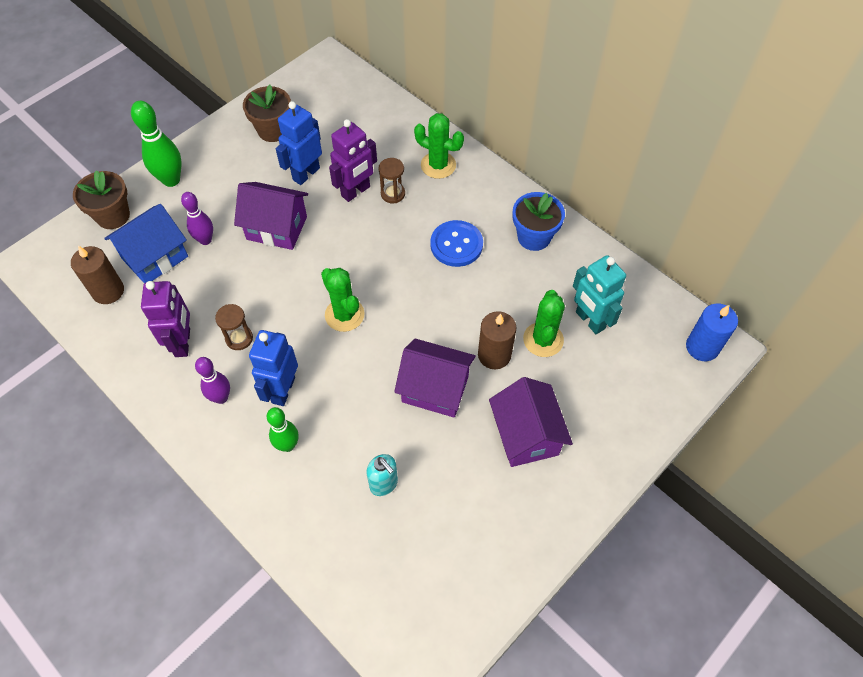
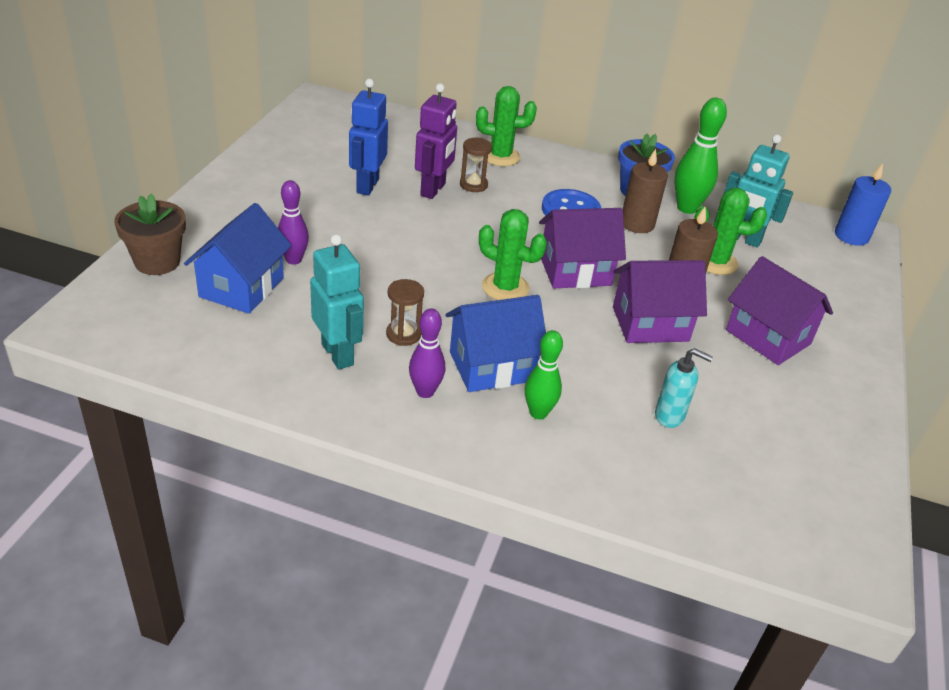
camera: 30 degrees left, 20 degrees down
(108, 291) = (202, 330): brown candle -> brown candle (637, 224)
(171, 180) = (210, 218): green bowling pin -> green bowling pin (687, 208)
(183, 342) = (338, 354): purple robot -> turquoise robot
(273, 130) = (301, 159): brown flower pot -> none
(277, 228) = (370, 234): purple house -> purple house (575, 271)
(283, 390) = (491, 366): blue robot -> blue house
(543, 339) = (715, 262): green cactus -> green cactus turned 60 degrees counterclockwise

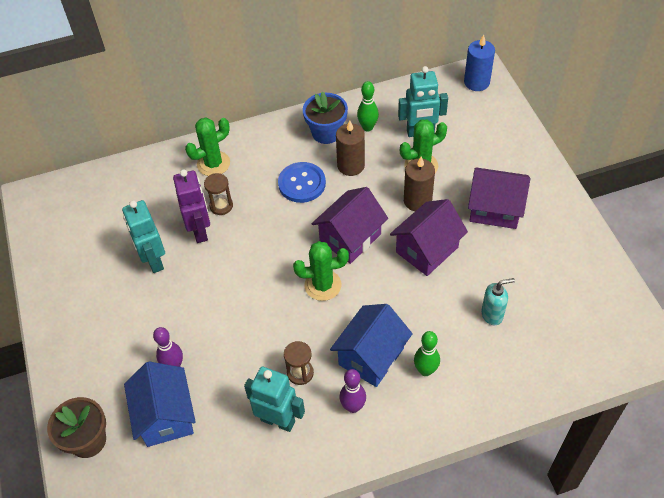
camera: 30 degrees left, 15 degrees up
(367, 186) = (153, 261): blue robot -> turquoise robot
(687, 208) = (367, 127): green bowling pin -> green bowling pin, size x0.66

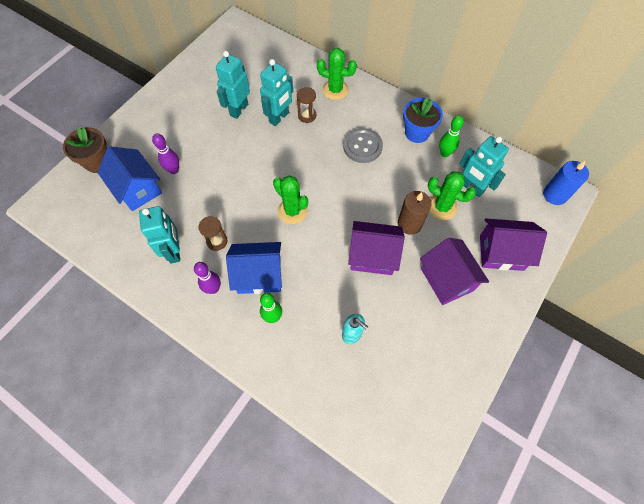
camera: 50 degrees right, 10 degrees up
(165, 416) = (137, 189): blue house -> blue house turned 75 degrees counterclockwise
(200, 231) = (279, 118): purple robot -> turquoise robot
(302, 183) = (362, 146): blue button -> grey button
(350, 238) = (343, 202): purple house -> purple house (501, 252)
(351, 165) = (403, 164): brown candle -> none

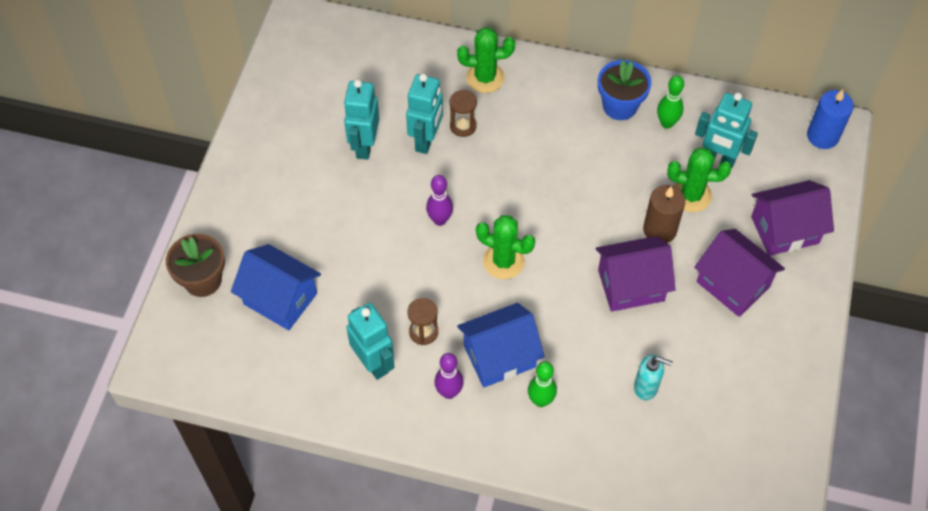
camera: 20 degrees left, 5 degrees down
(174, 170) = (317, 257): purple bowling pin -> purple bowling pin (440, 220)
(362, 146) = (556, 146): grey button -> none

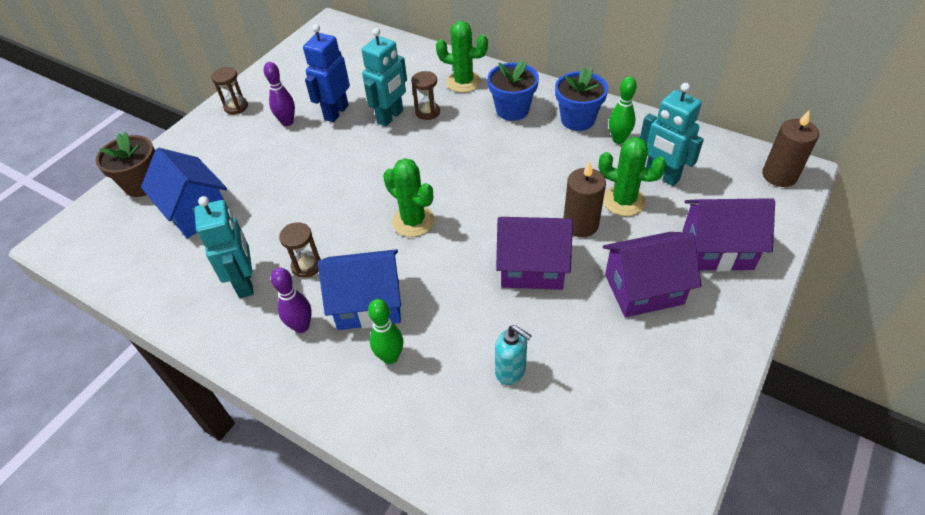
camera: 20 degrees right, 10 degrees down
(248, 160) = (236, 107): none -> brown hourglass
(364, 146) = (336, 112): turquoise robot -> blue robot
(440, 220) = (371, 177): purple bowling pin -> purple bowling pin (287, 122)
(550, 106) = (512, 110): none -> blue flower pot
(733, 284) = (644, 289): purple house -> purple house turned 75 degrees counterclockwise
(822, 136) = (779, 175): blue candle -> brown candle

